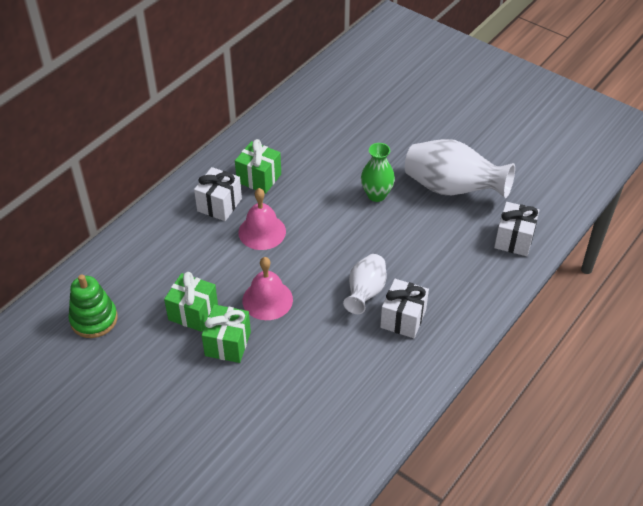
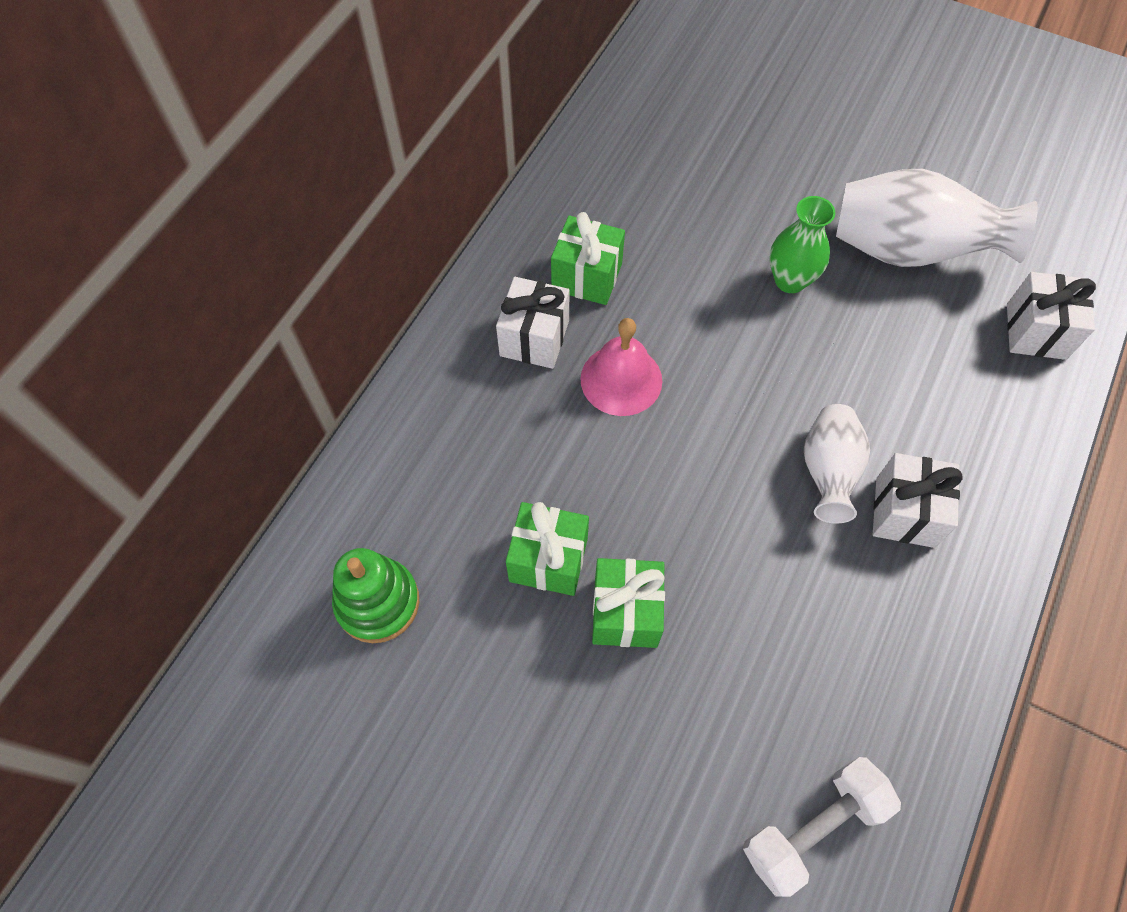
camera: 10 degrees left, 15 degrees up
(267, 300) = (668, 512): pink bell -> none
(298, 459) = (812, 828): none -> white dumbbell

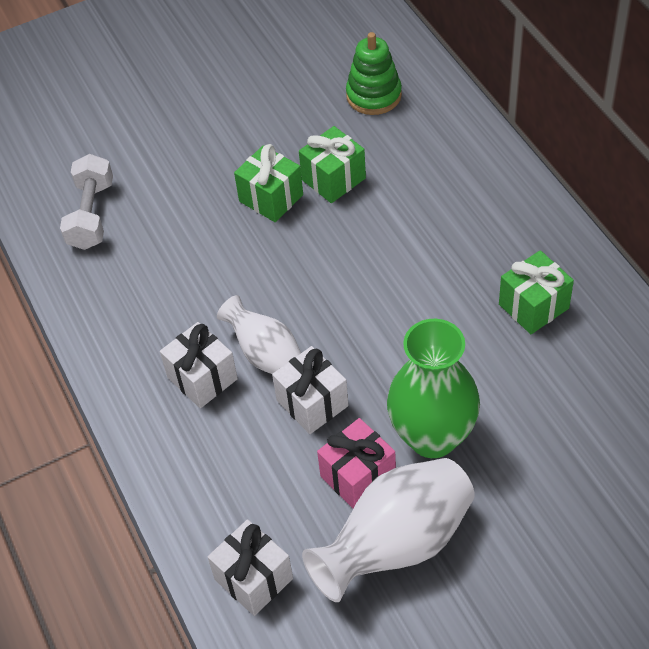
camera: 130 degrees right, 10 degrees down
(534, 338) = (501, 248): white gift -> white gift (312, 403)
(621, 379) = (428, 279): pink bell -> none
(790, 280) = (432, 436): green vase -> green vase, size x1.66
(877, 313) = (358, 476): none -> pink gift

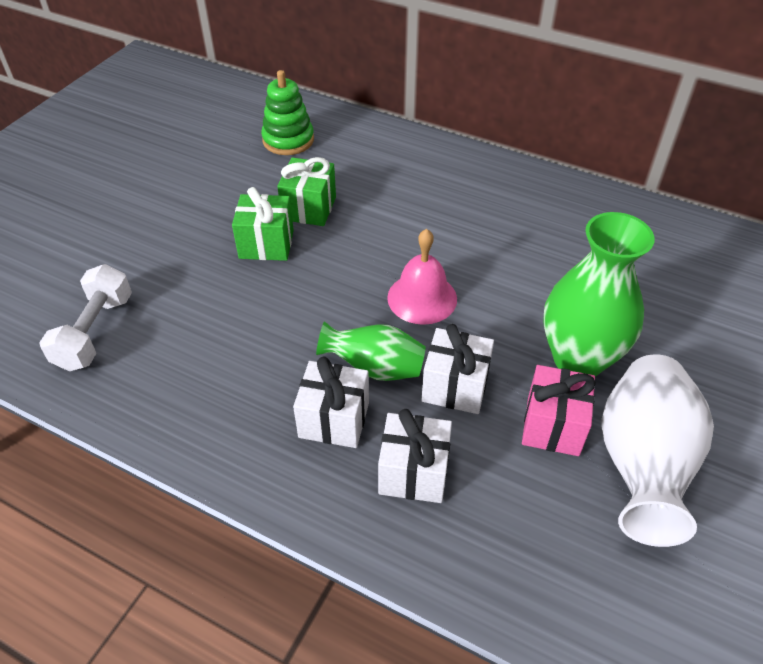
camera: 40 degrees left, 5 degrees down
(91, 215) = (95, 332): white dumbbell -> white dumbbell turned 45 degrees clockwise
(253, 578) = (554, 579): white gift -> white gift (413, 472)
(265, 354) = (375, 368): white vase -> green vase
(354, 314) = (422, 298): none -> pink bell
(533, 306) = (553, 228): green gift -> none

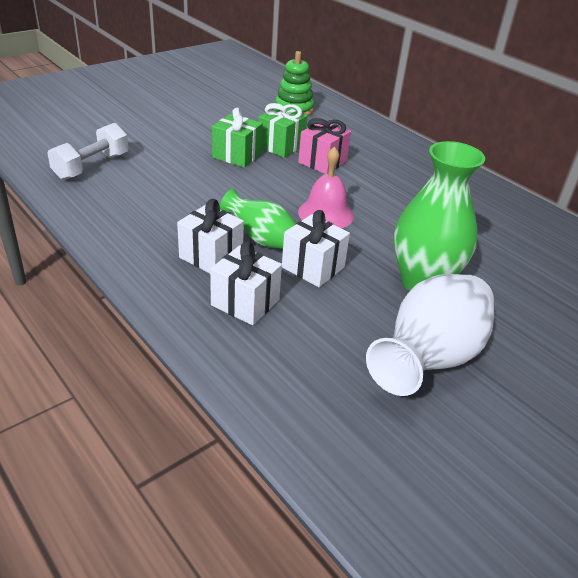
camera: 20 degrees right, 10 degrees down
(552, 426) = (372, 313): pink gift -> pink gift (322, 162)

